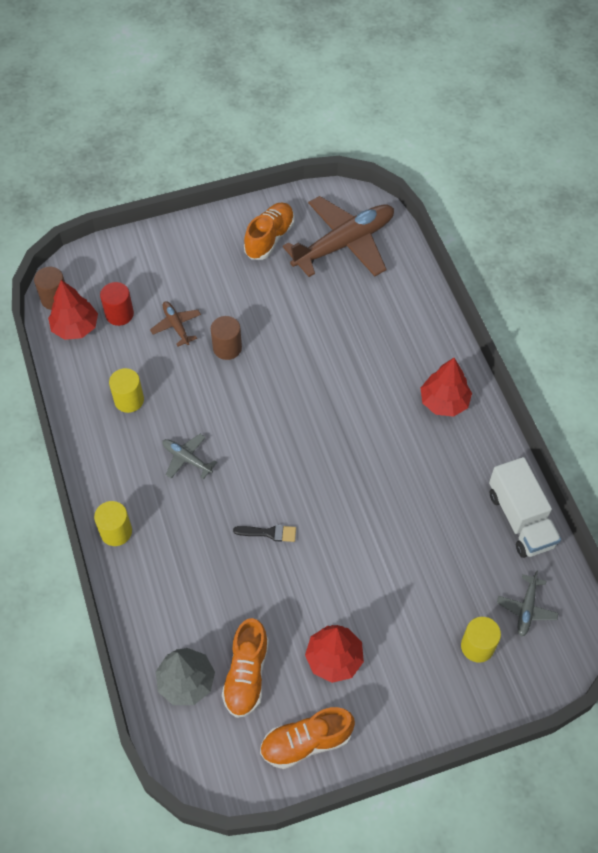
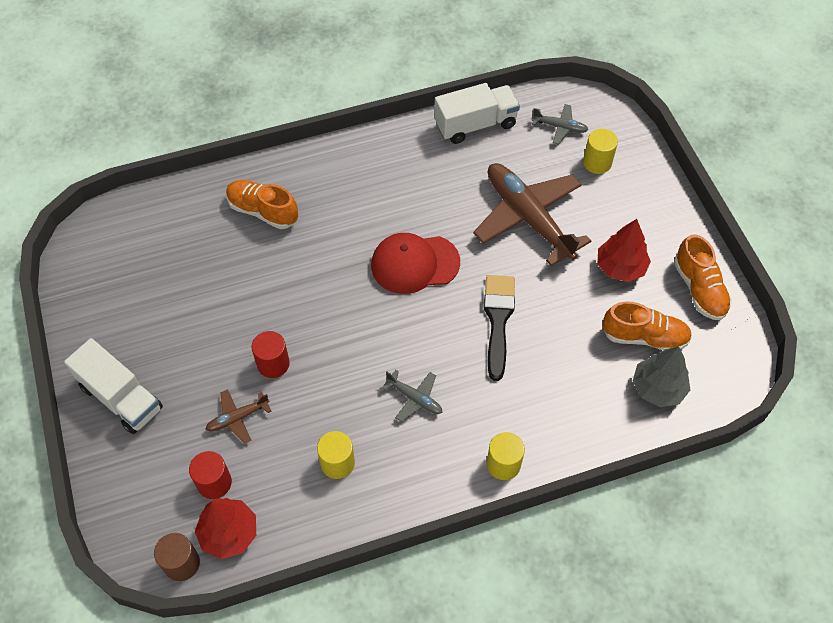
camera: 90 degrees left, 0 degrees up
(187, 459) = (414, 398): grey plane -> grey plane turned 90 degrees counterclockwise
(200, 245) = (121, 397): none -> white truck
(227, 348) = (273, 364): brown cylinder -> red cylinder
(269, 238) = (123, 324): orange shoe -> orange shoe (263, 211)
(269, 533) = (498, 320): black brush -> black brush, size x1.87
(334, 459) = (415, 264): none -> red cap
(344, 244) = (143, 251): brown plane -> brown plane (528, 218)
(444, 402) = (351, 172): red tree -> none

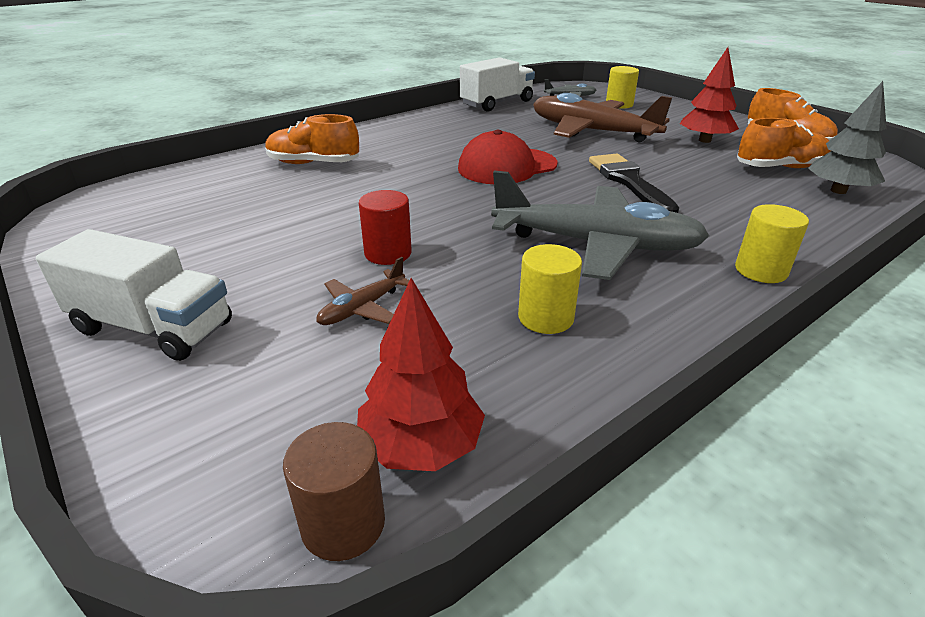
camera: 20 degrees left, 25 degrees down
(214, 483) = (358, 385): red cylinder -> none
(414, 398) = (595, 244): grey plane -> grey plane, size x2.24

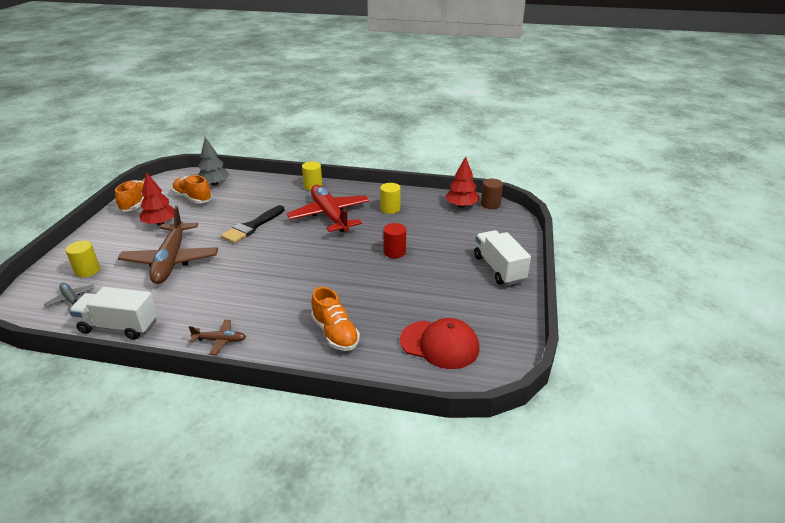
camera: 130 degrees left, 0 degrees up
(363, 308) = (431, 238): brown plane -> brown plane (220, 340)
(507, 166) = (266, 265): red cap -> red cap (439, 344)
(595, 244) = (330, 215): grey plane -> red plane

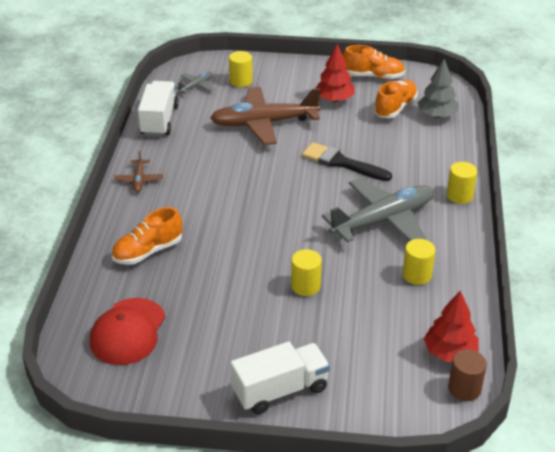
camera: 85 degrees right, 5 degrees up
(330, 215) = (383, 220): red plane -> grey plane
(394, 252) = (305, 286): red cylinder -> yellow cylinder

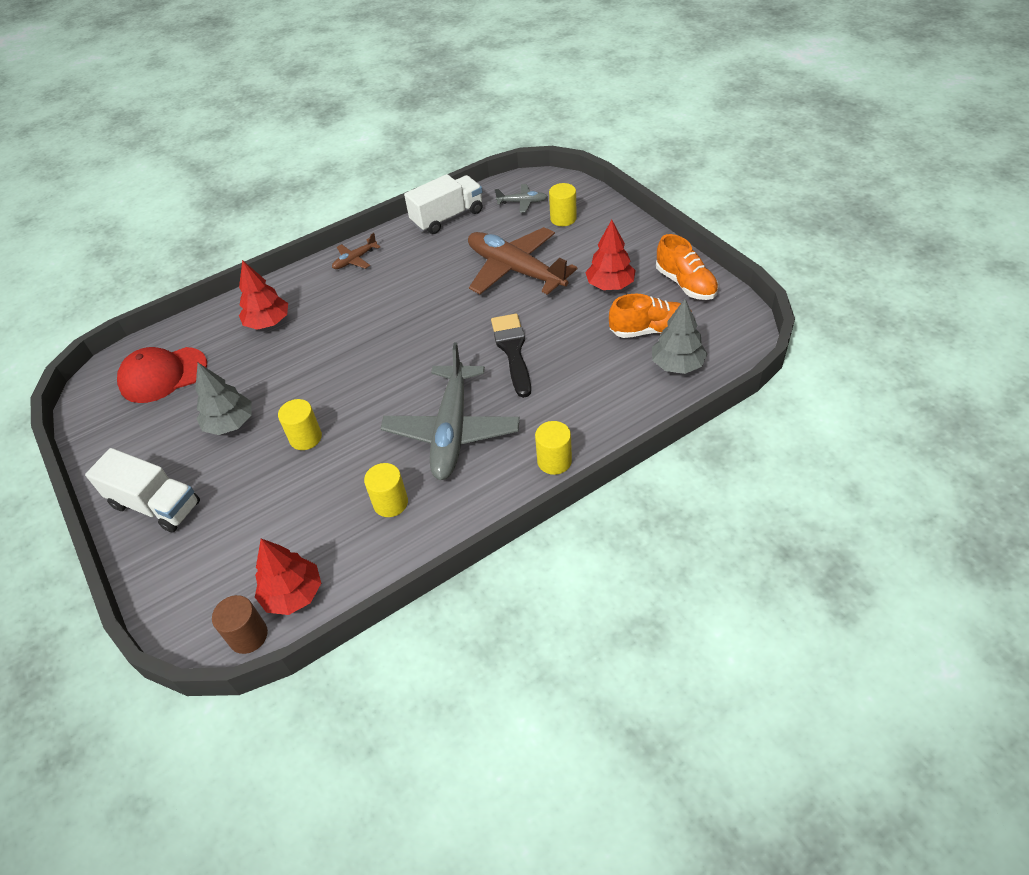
camera: 55 degrees right, 10 degrees up
(148, 251) = (268, 323): orange shoe -> red tree
(240, 317) = (230, 424): none -> grey tree
(383, 220) = (452, 430): grey plane -> grey plane turned 75 degrees clockwise

